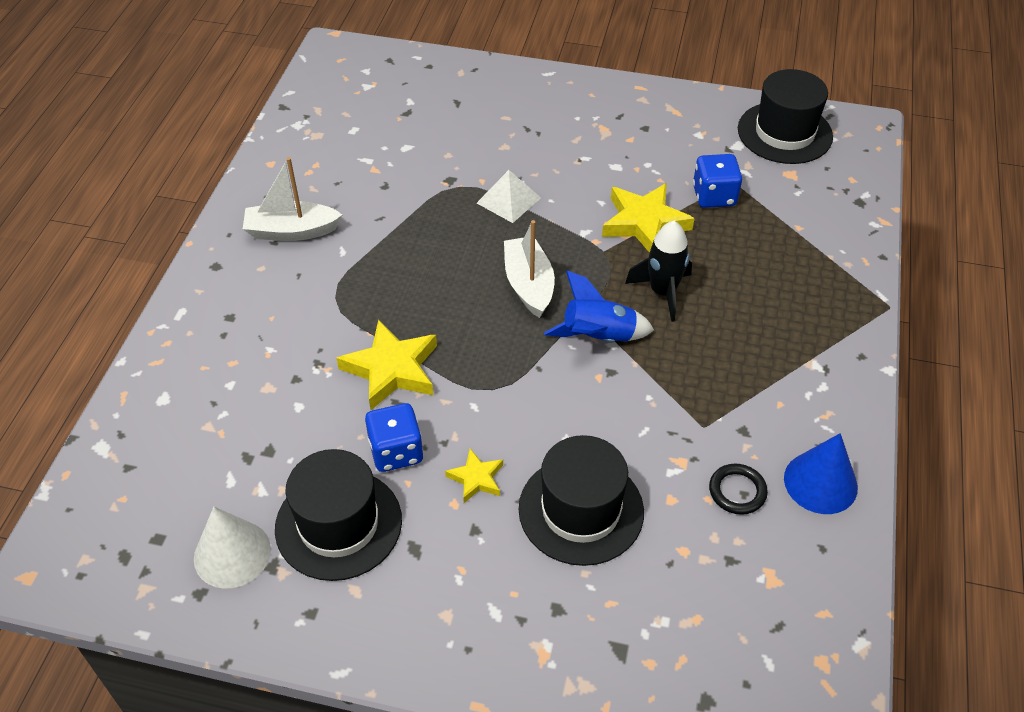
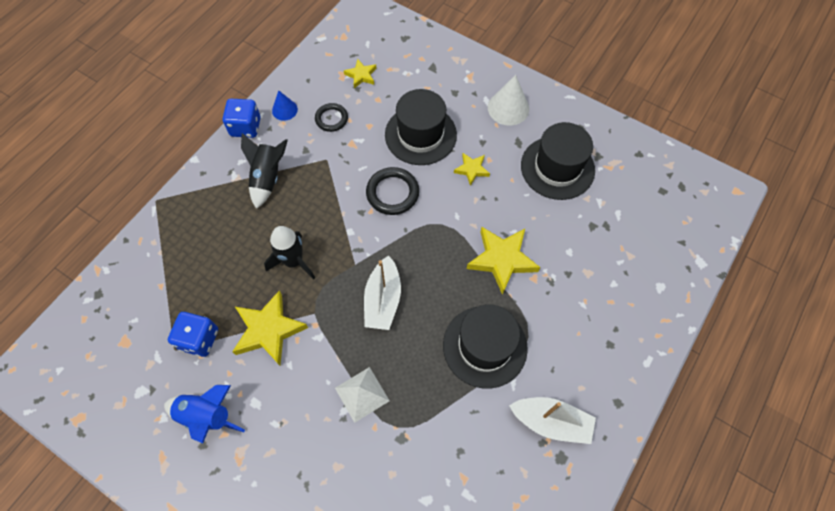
camera: 160 degrees left, 15 degrees up
(232, 553) = (620, 169): white cone -> white cone (508, 108)
(396, 451) = (514, 200): blue dice -> blue dice (245, 127)
(580, 409) = (392, 193): none -> black ring
(598, 337) = (356, 239): blue rocket -> blue rocket (206, 415)
(738, 588) = (361, 75): none -> yellow star
(768, 376) = (268, 178): none -> black rocket
(784, 133) = (91, 392): black hat -> black hat (485, 346)
(820, 482) = (284, 110): blue cone -> blue cone, size x0.61

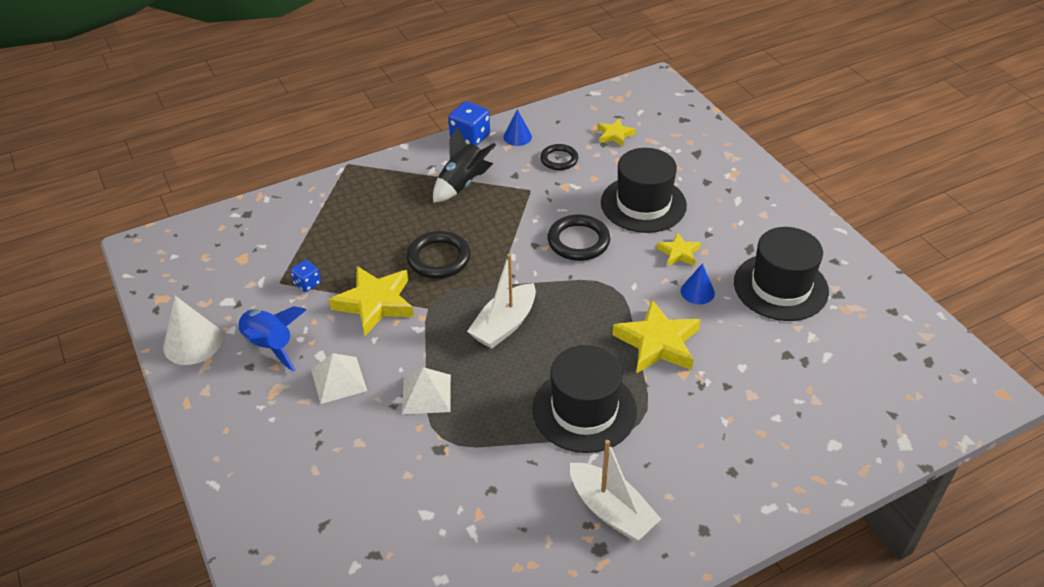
camera: 30 degrees right, 20 degrees down
(199, 339) = (307, 283): blue dice -> blue dice, size x0.58
(285, 418) = (338, 380): none -> white pyramid
(293, 261) = (438, 258): black rocket -> black ring
(504, 199) = (697, 292): none -> blue cone
(508, 108) = (758, 215): white cone -> white cone (192, 342)

